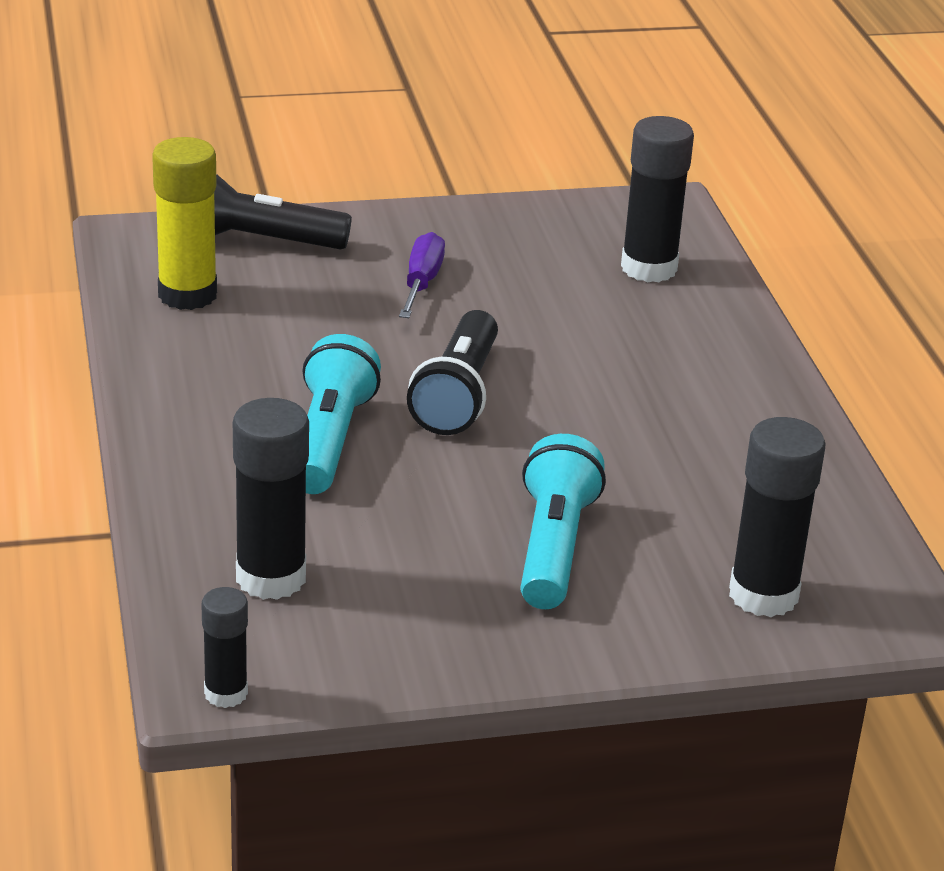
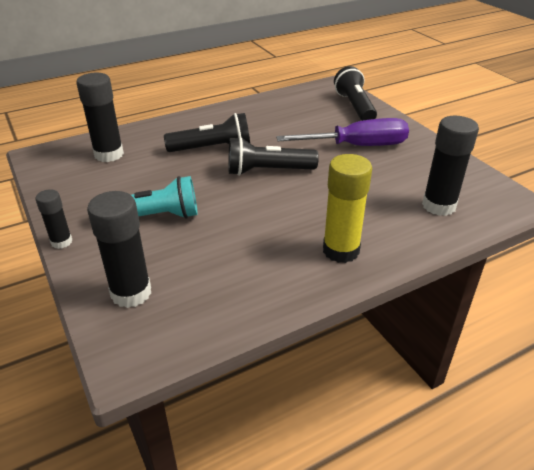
camera: 75 degrees right, 5 degrees up
(187, 295) = (300, 102): yellow glue stick -> yellow glue stick (341, 250)
(226, 693) = (32, 159): black glue stick -> black glue stick (61, 242)
(329, 440) = (212, 148): turquoise flashlight -> black flashlight
(421, 283) = (357, 146): purple screwdriver -> purple screwdriver, size x1.73

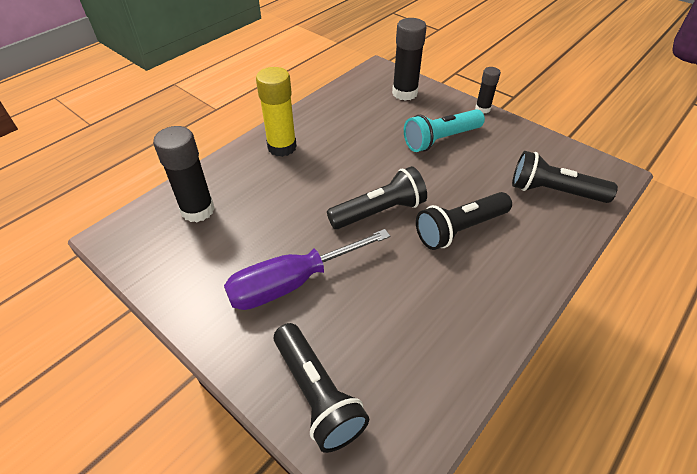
camera: 160 degrees right, 10 degrees up
(109, 154) = (553, 192): black glue stick -> black flashlight

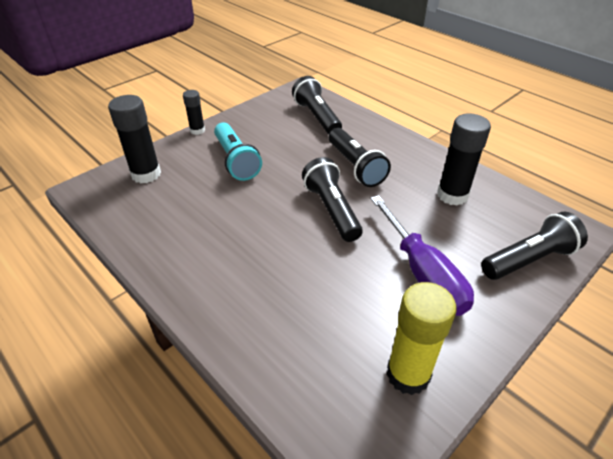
camera: 85 degrees left, 5 degrees down
(198, 210) = (317, 366): black glue stick -> black glue stick (452, 195)
(282, 147) = (212, 282): yellow glue stick -> yellow glue stick (408, 374)
(553, 192) = (316, 117): black flashlight -> black flashlight turned 135 degrees clockwise

